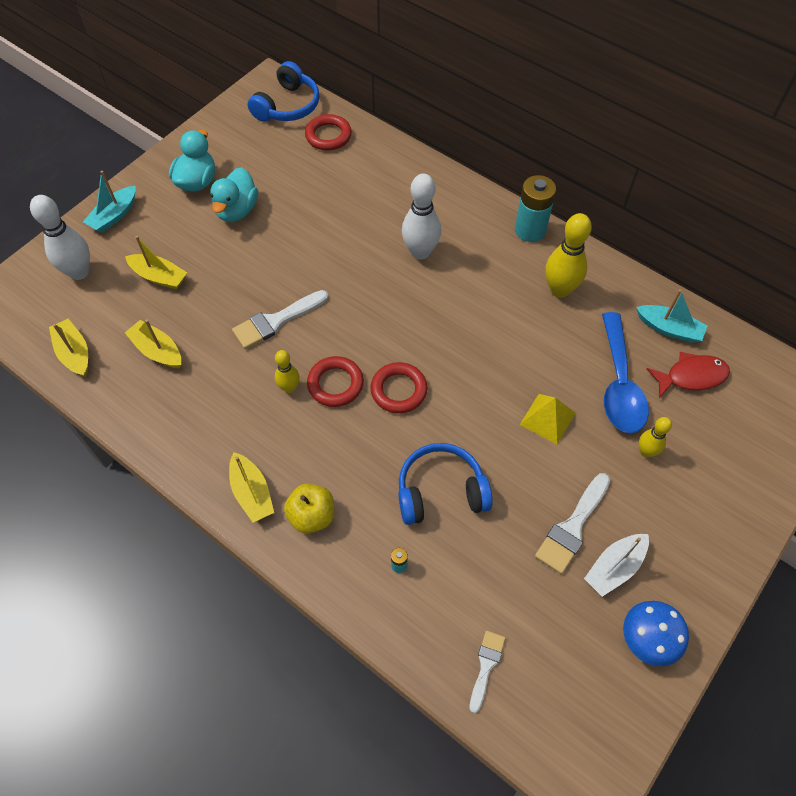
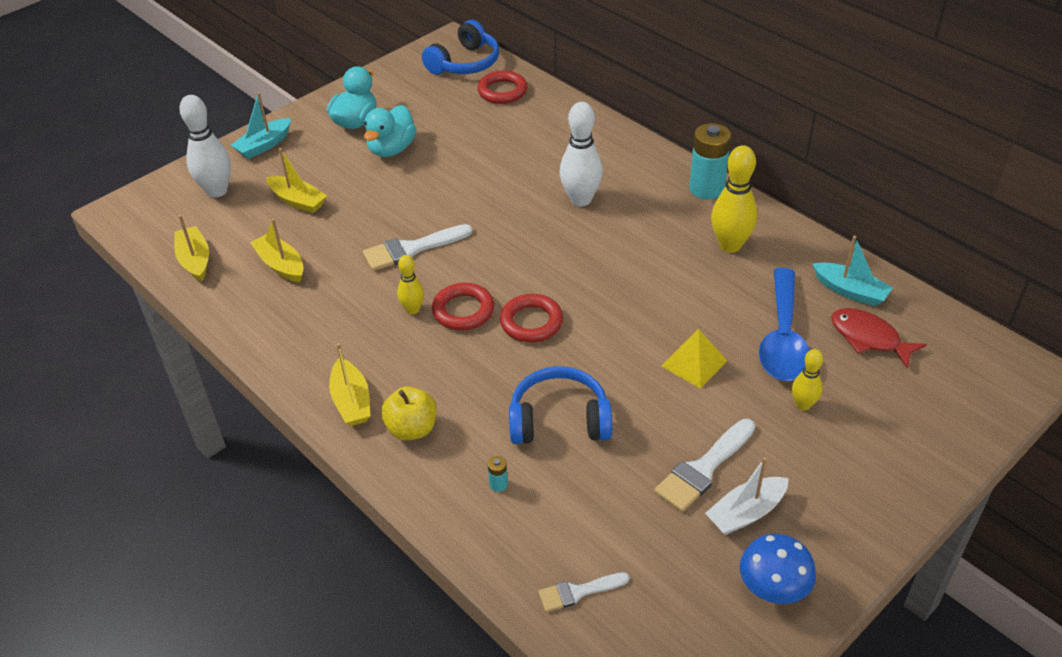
camera: 10 degrees right, 15 degrees down
(486, 666) = (578, 592): white brush -> white brush turned 135 degrees counterclockwise
(691, 376) = (869, 338): red fish -> red fish turned 135 degrees counterclockwise

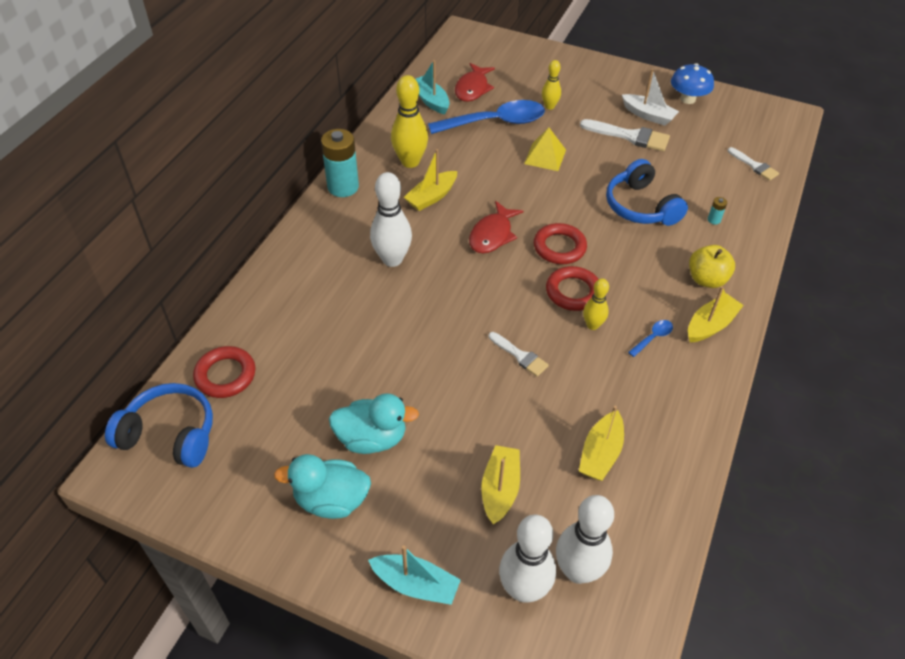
camera: 115 degrees left, 5 degrees up
(195, 260) = (641, 541): yellow boat -> yellow boat (432, 197)
(205, 220) = (578, 571): none -> white bowling pin
(368, 348) = (653, 337): none -> blue spoon
(411, 249) = (520, 356): white brush -> white brush, size x0.62
(578, 276) = (492, 235): none -> red fish
(850, 291) = (431, 101): turquoise boat -> turquoise boat turned 45 degrees counterclockwise

